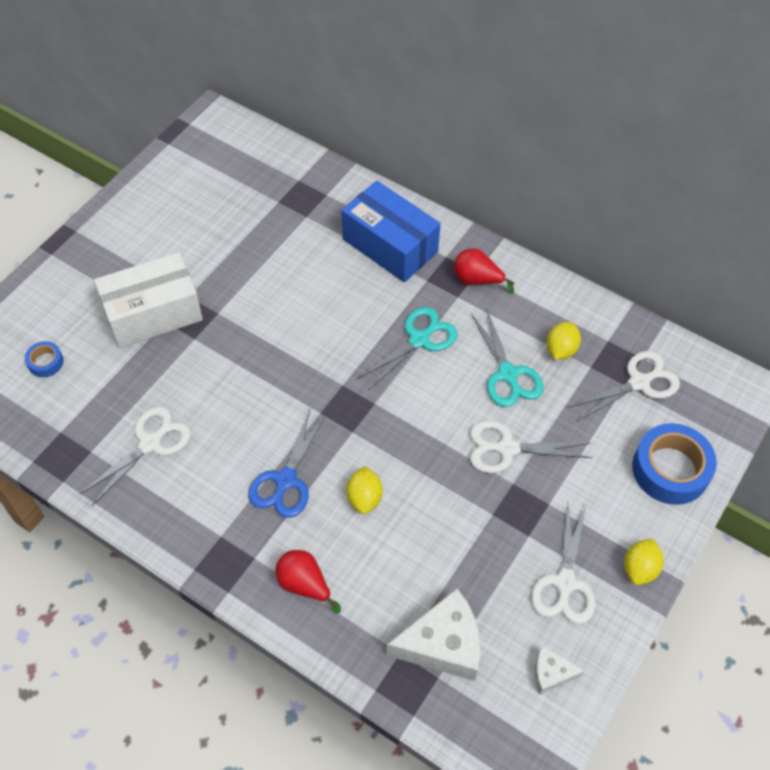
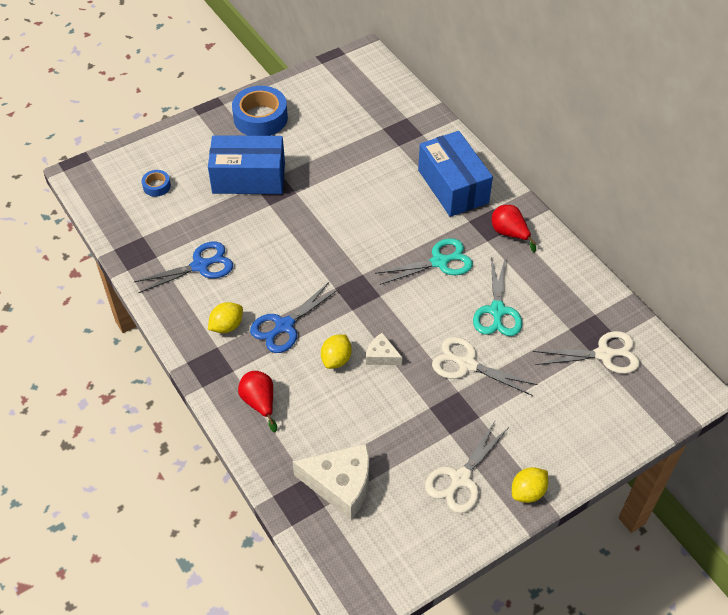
camera: 25 degrees right, 5 degrees down
(150, 443) = (200, 266): white scissors -> blue scissors
(153, 313) = (249, 178): white box -> blue box
(551, 673) = (414, 539): white cheese -> white cheese (381, 356)
(561, 350) = (551, 307): yellow lemon -> yellow lemon (227, 326)
(670, 469) = (595, 429): blue tape -> blue tape (260, 118)

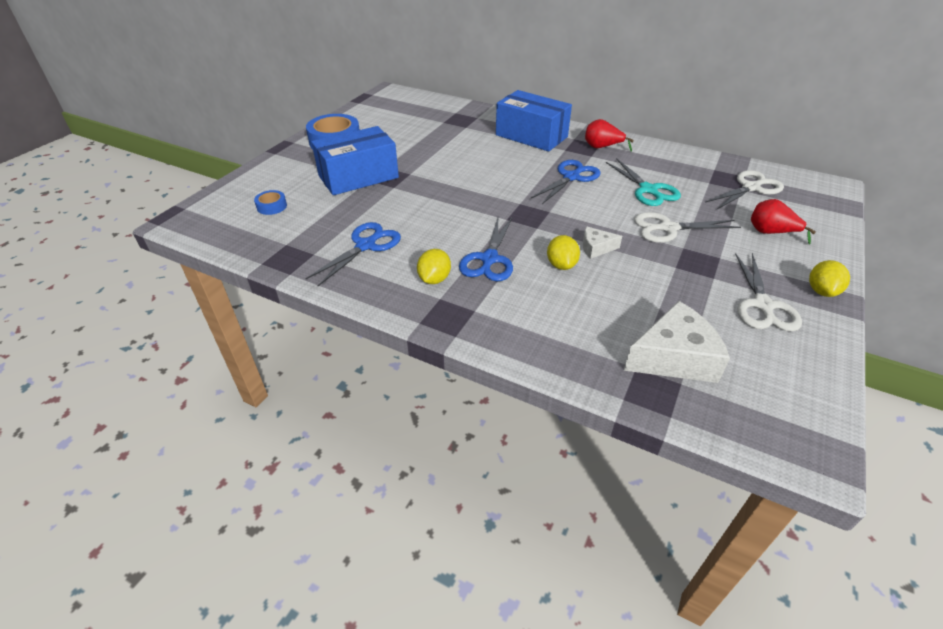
camera: 30 degrees left, 10 degrees down
(259, 403) = (527, 325): red pear -> red pear (770, 233)
(439, 262) = (571, 177): turquoise scissors -> blue scissors

